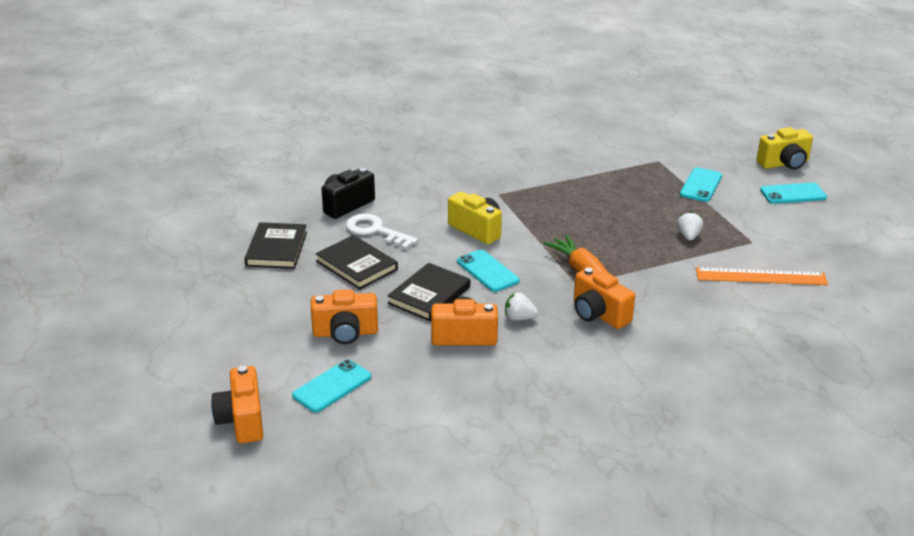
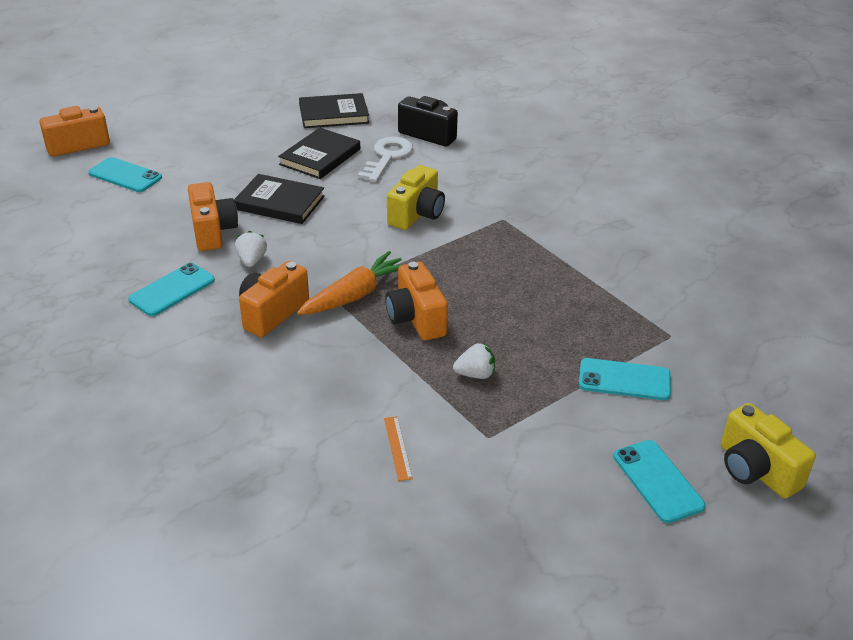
camera: 75 degrees right, 5 degrees up
(345, 333) = (206, 169): orange camera -> orange camera (416, 318)
(487, 271) = (335, 231): turquoise phone -> turquoise phone (172, 290)
(761, 277) = (397, 448): orange ruler -> orange ruler, size x0.47

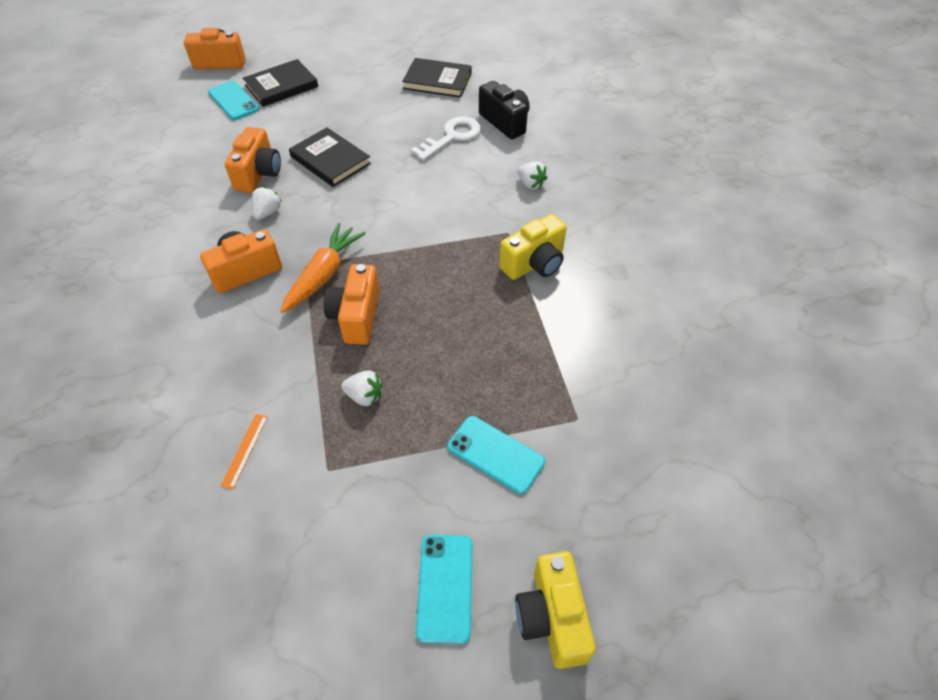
camera: 25 degrees right, 15 degrees up
(172, 290) = (188, 223): turquoise phone -> none
(320, 157) = (395, 122): black book -> black book (281, 86)
(355, 295) = (324, 274): orange carrot -> orange carrot turned 45 degrees counterclockwise
(417, 214) = (435, 205): yellow camera -> yellow camera (534, 263)
(493, 177) = (530, 184): none -> white strawberry

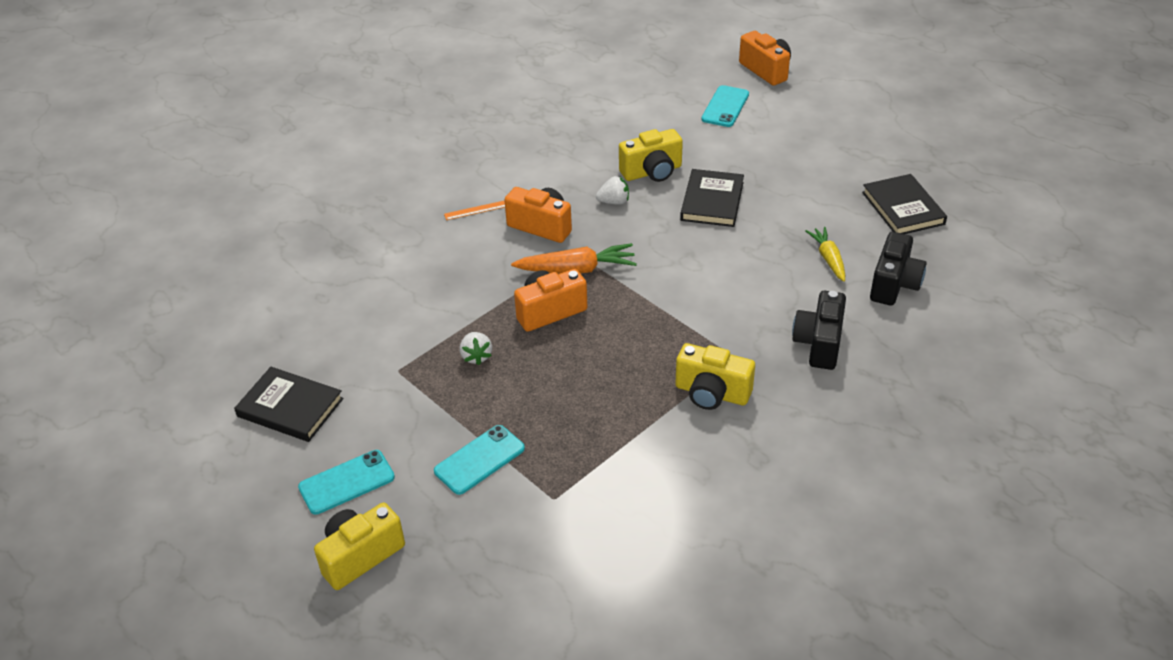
camera: 60 degrees right, 10 degrees down
(245, 450) = (383, 319): orange ruler -> orange ruler (476, 210)
(259, 174) = (652, 172): orange camera -> yellow camera
(281, 86) = (776, 120): black book -> black book (290, 407)
(452, 137) = (828, 259): white key -> yellow carrot
(495, 454) = (479, 460): turquoise phone -> turquoise phone turned 45 degrees clockwise
(530, 184) = (819, 343): white strawberry -> black camera

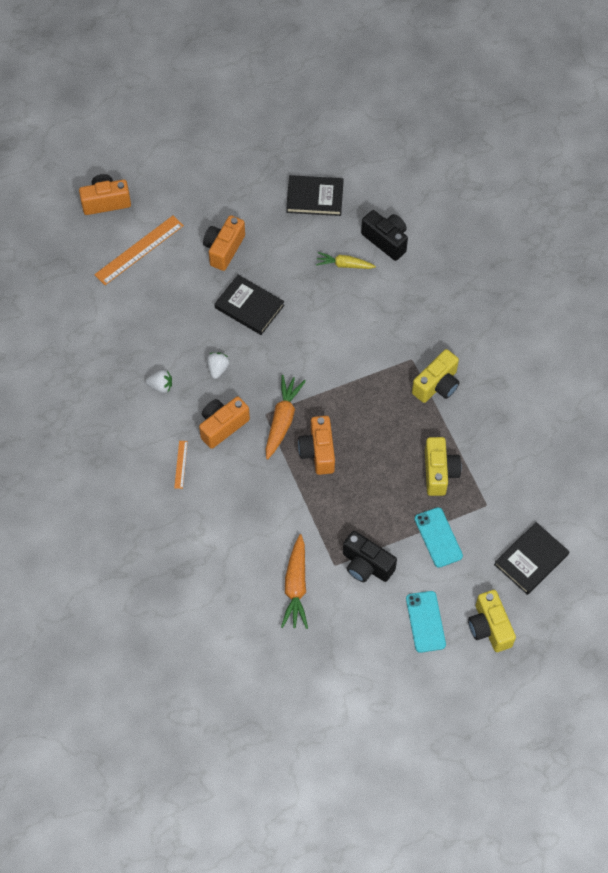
camera: 70 degrees left, 20 degrees up
(290, 407) = (341, 643): black book -> black book (531, 559)
(355, 345) = (296, 586): none -> orange carrot
(476, 356) = (342, 511): white strawberry -> white strawberry (160, 386)
(652, 172) = (195, 331): yellow camera -> yellow camera (439, 472)
(725, 107) = (139, 250): turquoise phone -> orange ruler
(773, 162) = (224, 249): none -> orange camera
(819, 343) = (420, 307): black camera -> black camera (366, 565)

